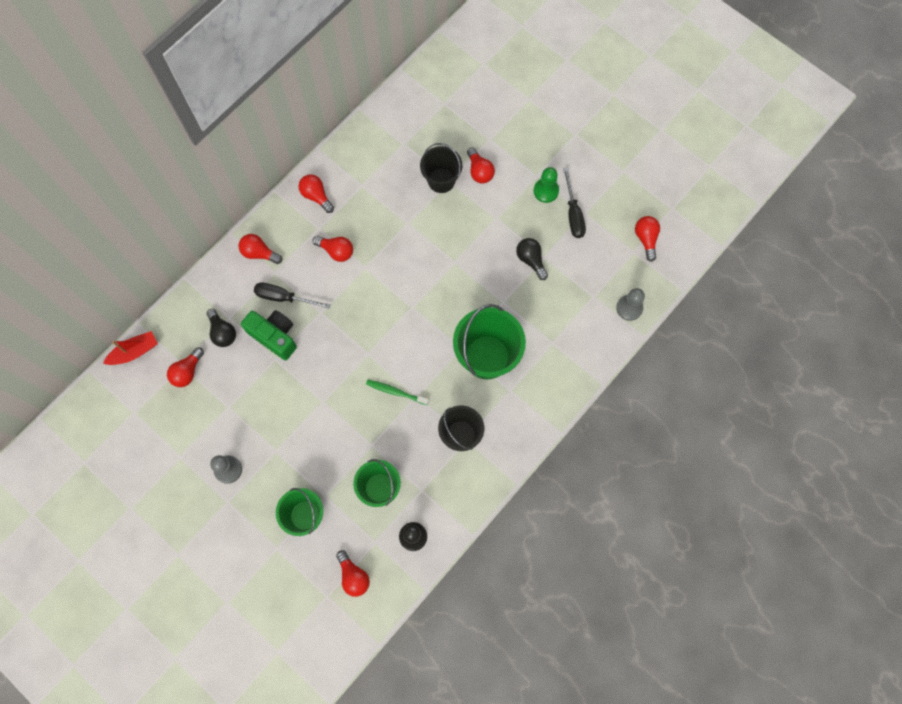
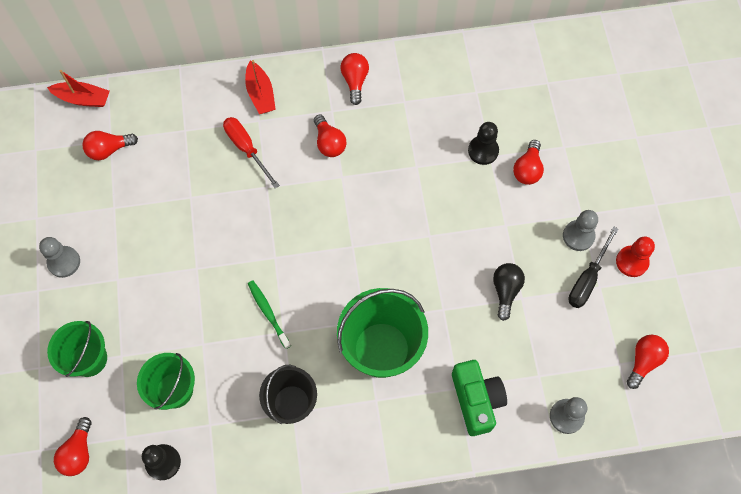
camera: 40 degrees right, 5 degrees down
(223, 332) = (168, 139): black light bulb -> none
(259, 253) = (260, 94): red light bulb -> red boat
(274, 336) = (208, 176): green camera -> green camera (476, 400)
(284, 297) = (246, 149): black screwdriver -> red screwdriver
(441, 180) = (483, 151): black bucket -> black pawn
(546, 191) = (578, 236): green pawn -> grey pawn
(590, 182) = (632, 262): none -> red pawn

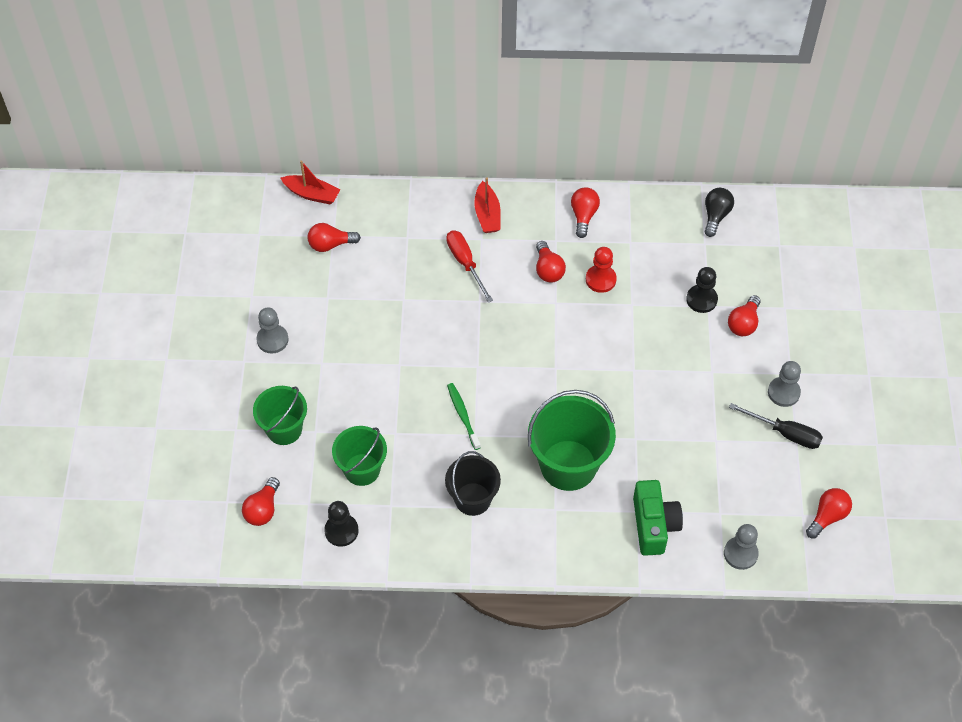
camera: 10 degrees right, 10 degrees down
(505, 291) = (701, 431): black light bulb -> black light bulb (716, 216)
(587, 279) = (785, 433): black screwdriver -> black screwdriver turned 105 degrees counterclockwise
(632, 262) = (833, 424): red pawn -> red pawn (600, 279)

